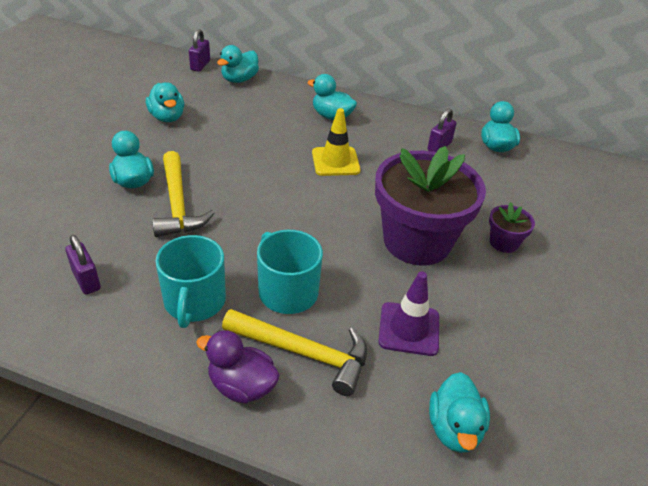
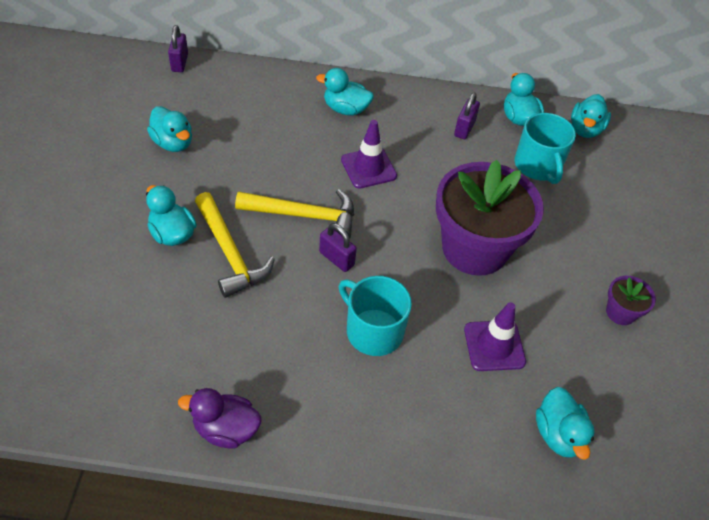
camera: 15 degrees left, 10 degrees up
(86, 280) = (177, 361): purple padlock -> purple padlock (336, 259)
(194, 302) = (291, 361): turquoise mug -> turquoise mug (538, 166)
(239, 79) = (230, 76): turquoise duck -> turquoise duck (585, 129)
(241, 386) = (367, 437): purple duck -> purple duck (226, 429)
(303, 353) = (410, 391): yellow hammer -> yellow hammer (304, 215)
(335, 161) = (368, 168): yellow traffic cone -> purple traffic cone
(503, 243) = (553, 233): purple flower pot -> purple flower pot (620, 312)

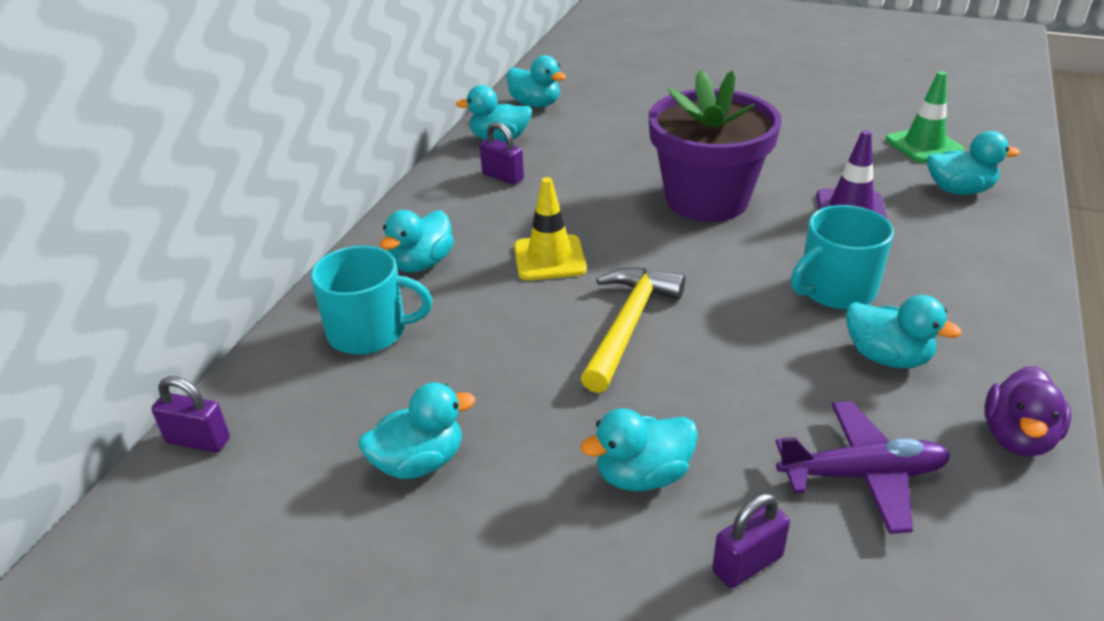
camera: 70 degrees left, 15 degrees down
(182, 337) = (862, 475): none -> purple plane
(230, 253) = (692, 408): yellow hammer -> none
(298, 358) = (887, 357): none -> turquoise duck
(336, 259) = (713, 305): purple padlock -> purple padlock (747, 564)
(368, 168) = (549, 258): purple traffic cone -> yellow traffic cone
(538, 166) = (584, 140): turquoise mug -> turquoise mug (369, 331)
(620, 312) = (801, 131): purple flower pot -> none
(638, 413) = (924, 145): none -> green traffic cone

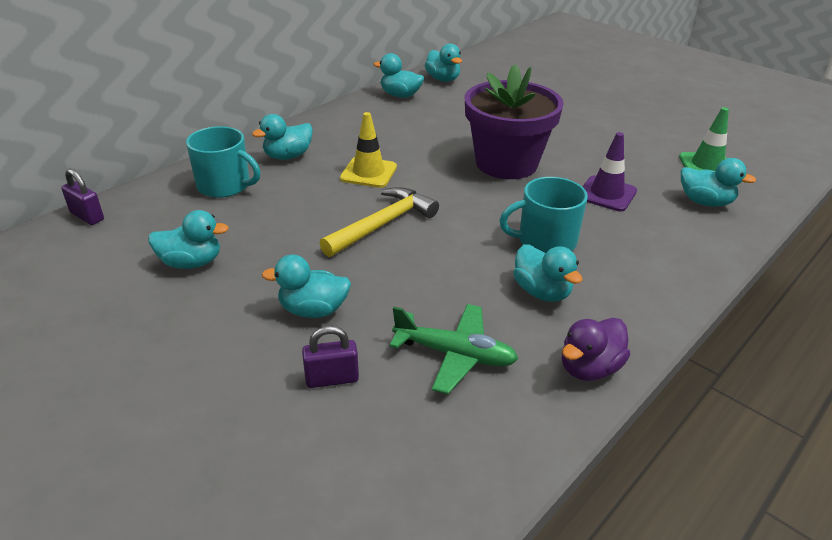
camera: 20 degrees right, 0 degrees up
(503, 176) = (382, 118): purple padlock -> none
(862, 475) = (455, 355): purple plane -> green plane

